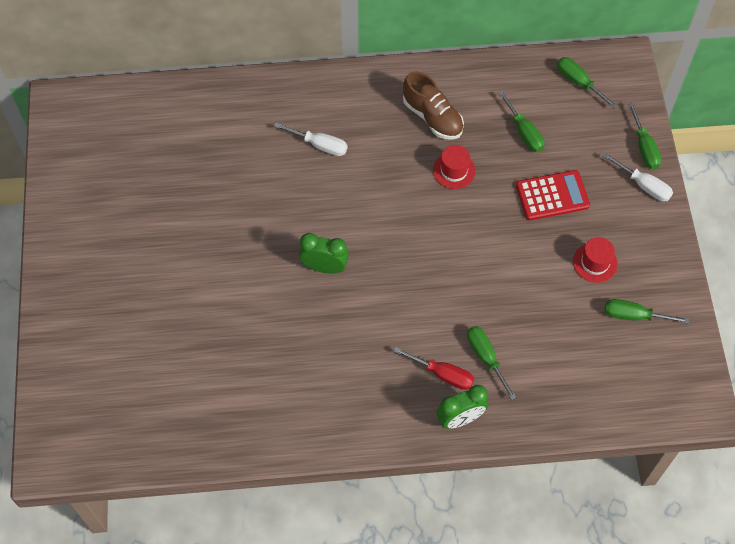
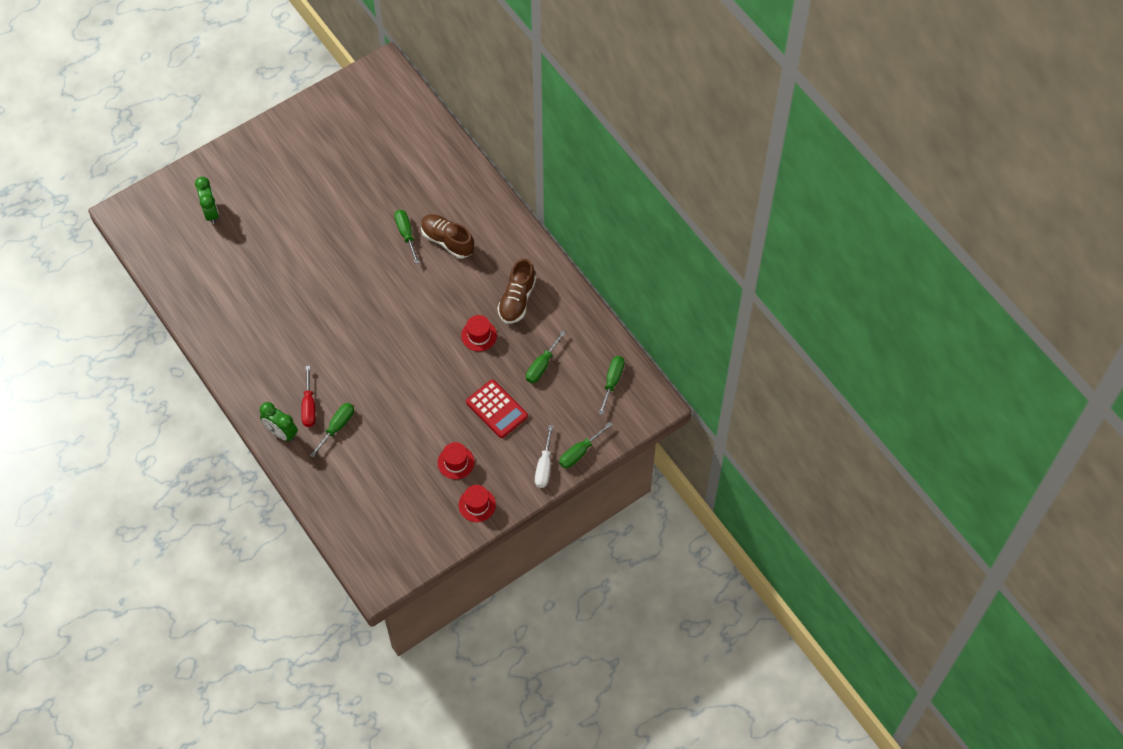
camera: 60 degrees right, 0 degrees up
(320, 145) = (447, 241): white screwdriver -> brown shoe
(324, 267) = (350, 294): green clock -> green clock (211, 212)
(634, 315) = (426, 507): green screwdriver -> green screwdriver (406, 234)
(656, 267) = (477, 505): none -> red hat

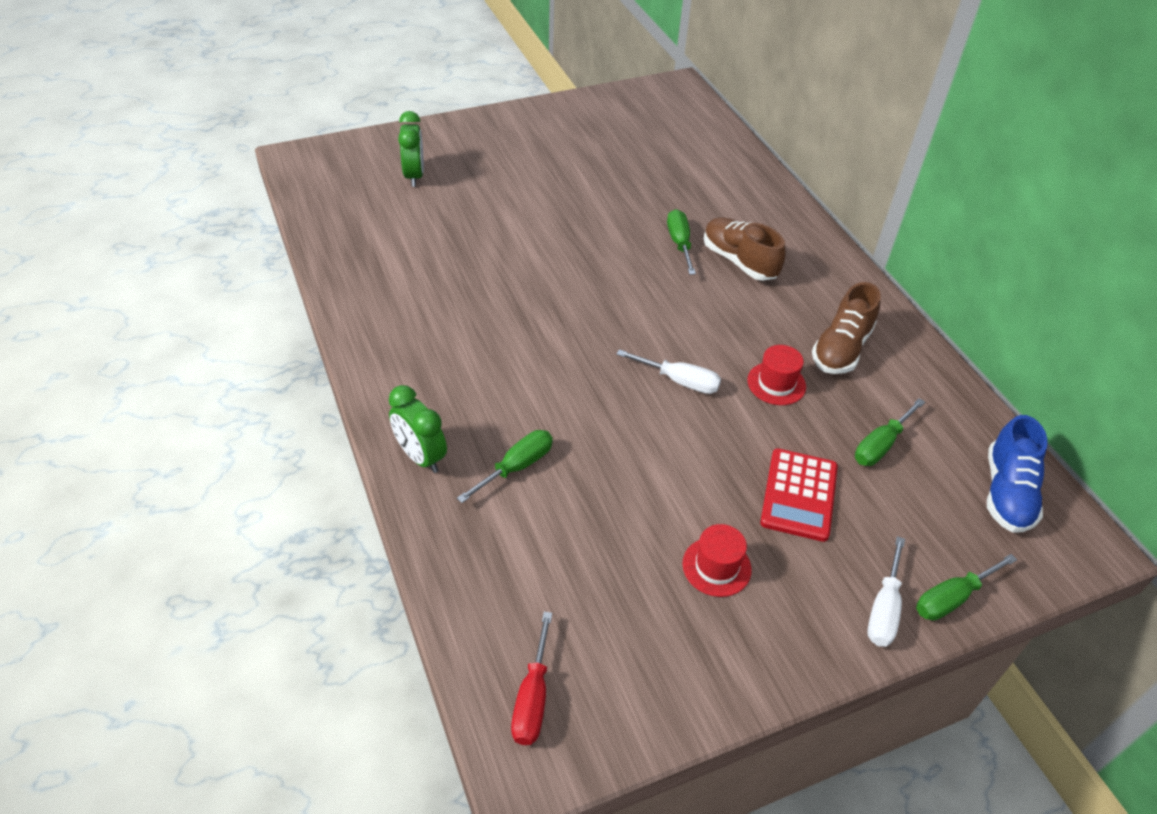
camera: 10 degrees right, 15 degrees down
(309, 406) = (478, 427): red screwdriver -> red screwdriver (532, 698)
(421, 347) = (679, 381): none -> white screwdriver
(477, 505) = (749, 652): red hat -> none
(497, 409) = (799, 495): red calculator -> red calculator turned 45 degrees clockwise
(612, 381) = (1006, 493): green screwdriver -> blue shoe

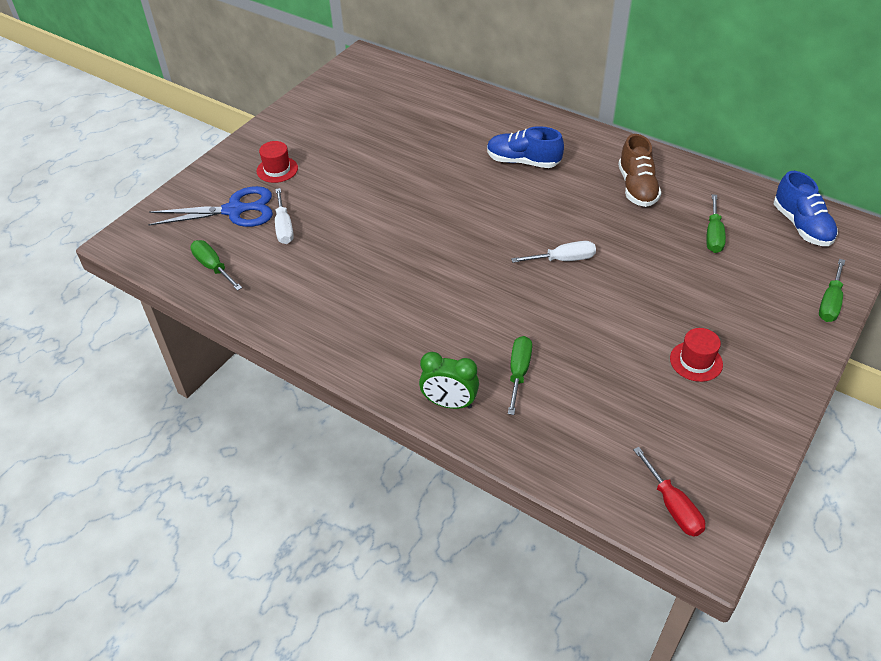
camera: 30 degrees left, 0 degrees up
(414, 176) = (235, 210): green clock -> blue scissors
(679, 243) = (473, 168): green screwdriver -> green screwdriver (213, 267)
(739, 261) = (523, 161): brown shoe -> blue shoe
(776, 383) = (621, 229): red hat -> red hat (277, 169)
(799, 495) = (698, 291): red calculator -> none
(883, 609) = (803, 330): white screwdriver -> white screwdriver (284, 227)

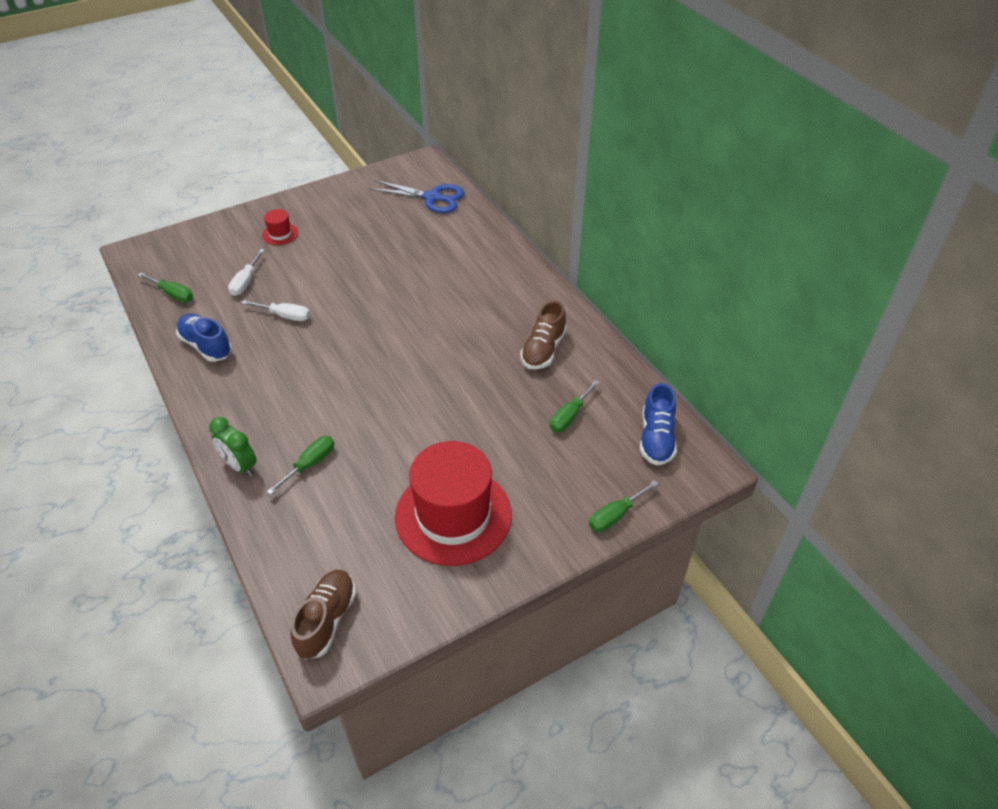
camera: 25 degrees right, 0 degrees up
(213, 267) = (173, 294): green screwdriver -> green screwdriver turned 135 degrees clockwise
(235, 210) = (224, 256): blue scissors -> blue scissors (432, 198)
(523, 161) = (470, 293): blue shoe -> blue shoe (206, 346)
(563, 259) = (426, 388): white screwdriver -> white screwdriver (285, 316)
(672, 506) = (326, 620): red screwdriver -> brown shoe
(696, 361) = (453, 515): red hat -> red hat, size x2.42

